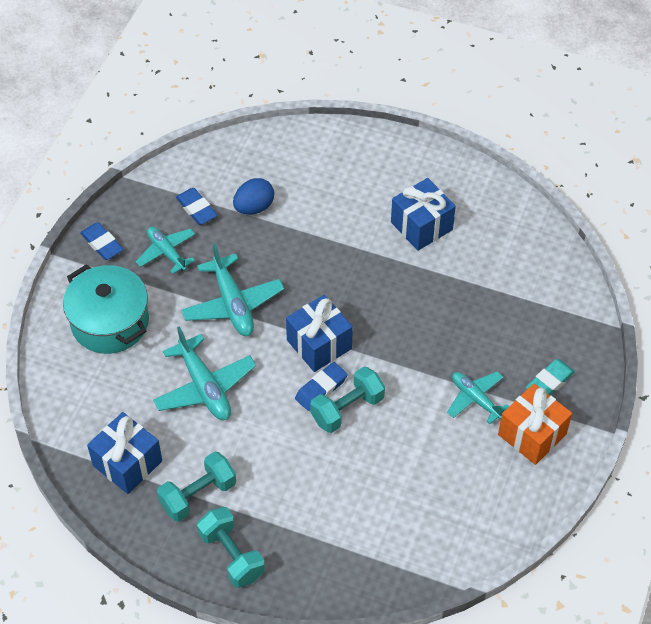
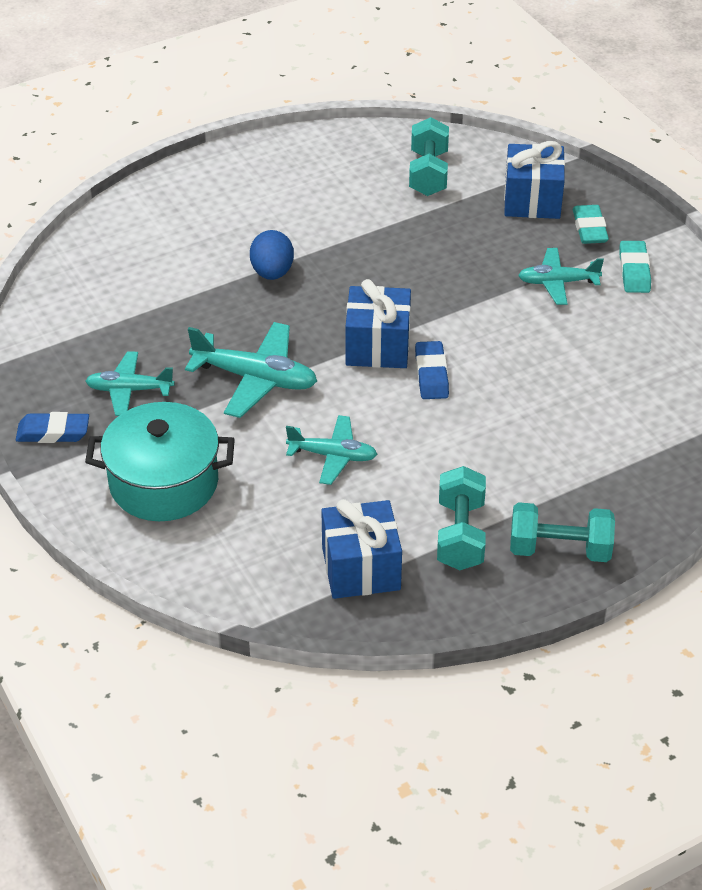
camera: 50 degrees left, 10 degrees down
(196, 209) = (103, 338): blue eraser -> none
(204, 387) = (332, 456): turquoise plane -> turquoise plane, size x0.65
(254, 207) = (156, 297): blue egg -> blue egg (272, 272)
(347, 409) = (475, 370): turquoise dumbbell -> turquoise dumbbell (428, 173)
(421, 226) = (323, 204): blue gift -> blue gift (532, 200)
(532, 434) = (634, 271): orange gift -> turquoise eraser

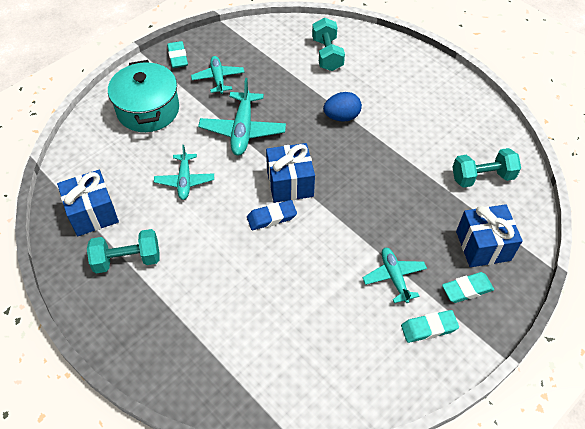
camera: 75 degrees right, 10 degrees up
(53, 432) = (178, 57): blue eraser -> turquoise eraser
(559, 549) = (121, 319): turquoise dumbbell -> turquoise dumbbell (327, 54)

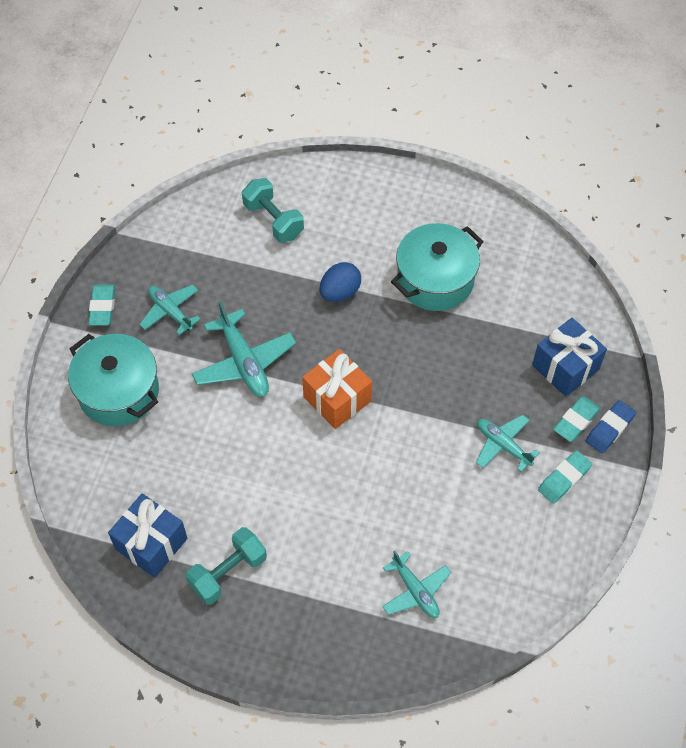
camera: 30 degrees left, 5 degrees up
(178, 57) = (102, 307): turquoise eraser -> turquoise eraser turned 45 degrees clockwise
(185, 180) = (223, 454): turquoise plane -> turquoise plane (415, 591)
(271, 217) = (344, 446): blue eraser -> blue eraser (609, 429)
(290, 183) = (337, 399): blue gift -> orange gift
(417, 139) = (435, 280): none -> turquoise pot
(482, 177) = (523, 291): turquoise dumbbell -> none

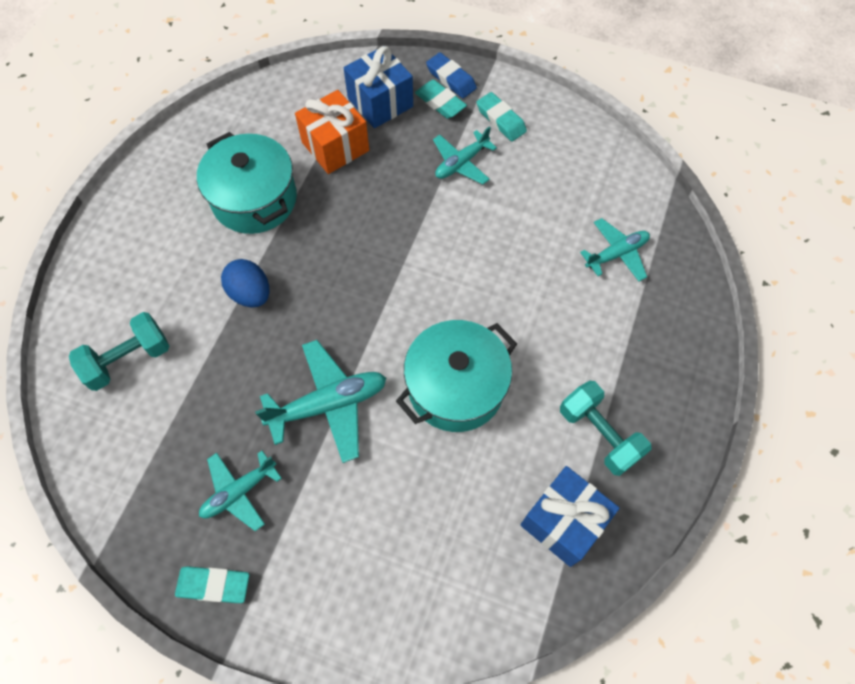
camera: 85 degrees left, 5 degrees up
(118, 392) = (349, 562): turquoise pot -> turquoise pot (456, 387)
(337, 399) = (391, 307): orange gift -> orange gift (335, 146)

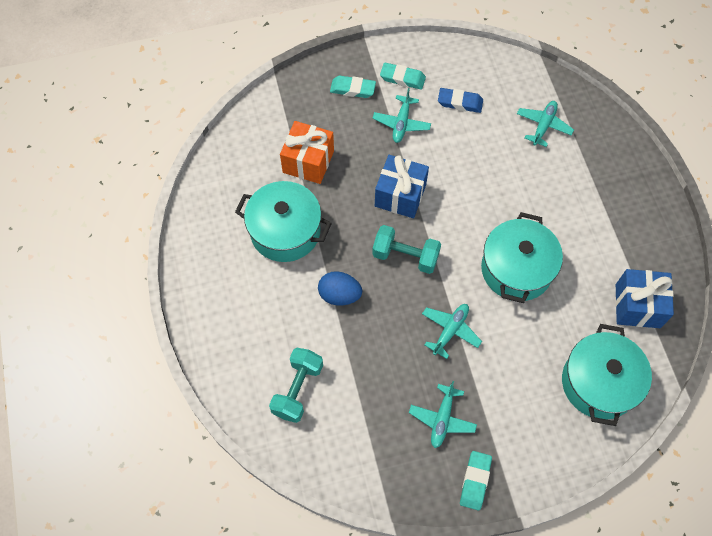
camera: 35 degrees left, 0 degrees up
(214, 585) = (475, 481): turquoise eraser -> turquoise eraser turned 45 degrees counterclockwise
(328, 404) = (450, 331): turquoise plane -> turquoise plane, size x0.65
(380, 102) = (312, 112): blue gift -> blue gift (400, 195)
(442, 578) = (599, 383): none -> turquoise pot
(451, 79) = (346, 68): blue eraser -> blue eraser (460, 102)
(599, 434) = (618, 243): turquoise dumbbell -> turquoise dumbbell (405, 256)

